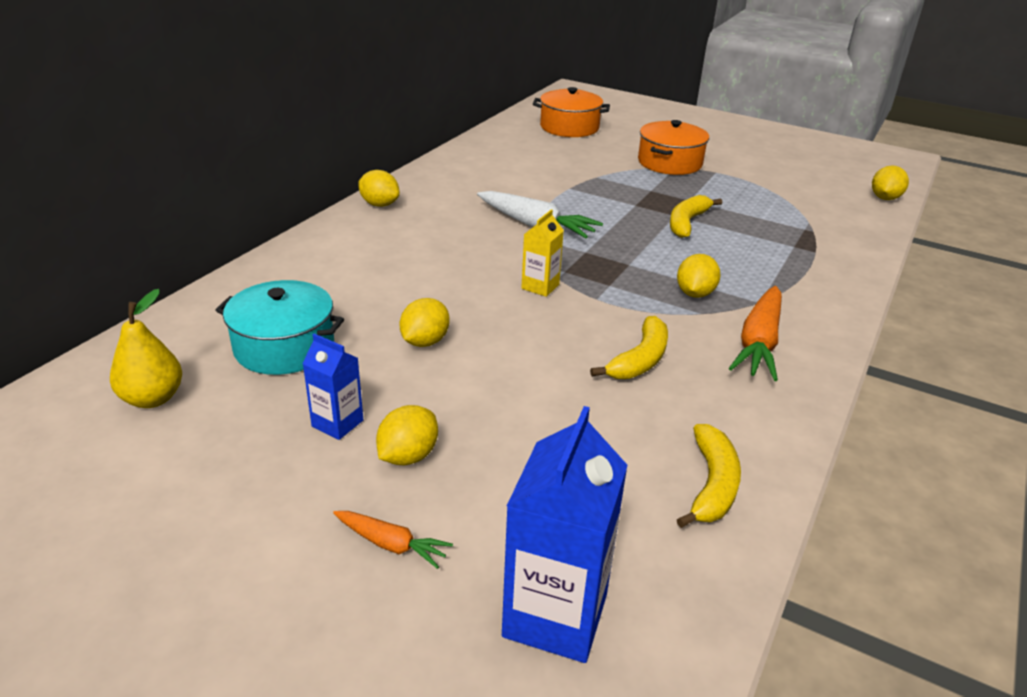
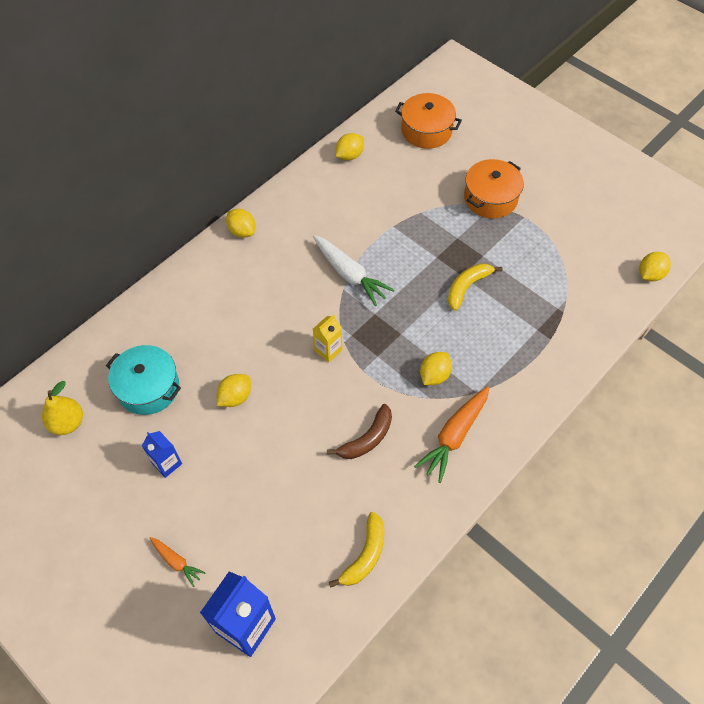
camera: 15 degrees right, 25 degrees up
(408, 456) = (200, 498): yellow lemon -> yellow lemon (349, 155)
(640, 360) = (367, 439): yellow banana -> brown banana

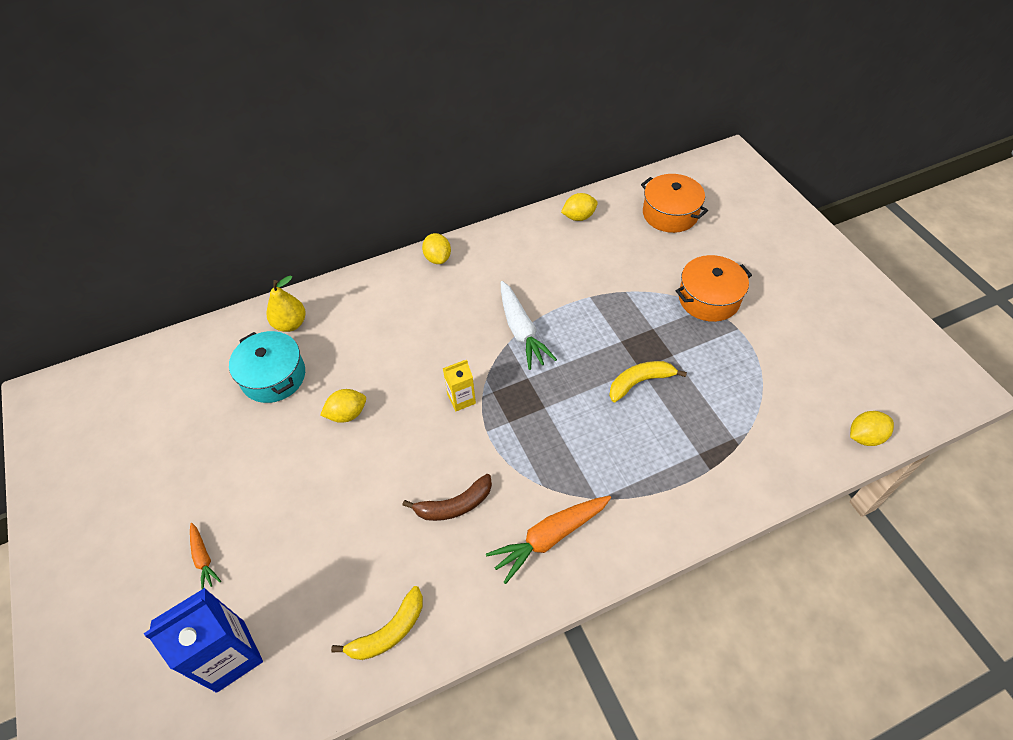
camera: 25 degrees right, 5 degrees down
(67, 423) = (186, 384): yellow pear -> yellow pear (290, 324)
(167, 463) = (249, 456): blue carton -> none
(434, 375) = (559, 463): yellow lemon -> none

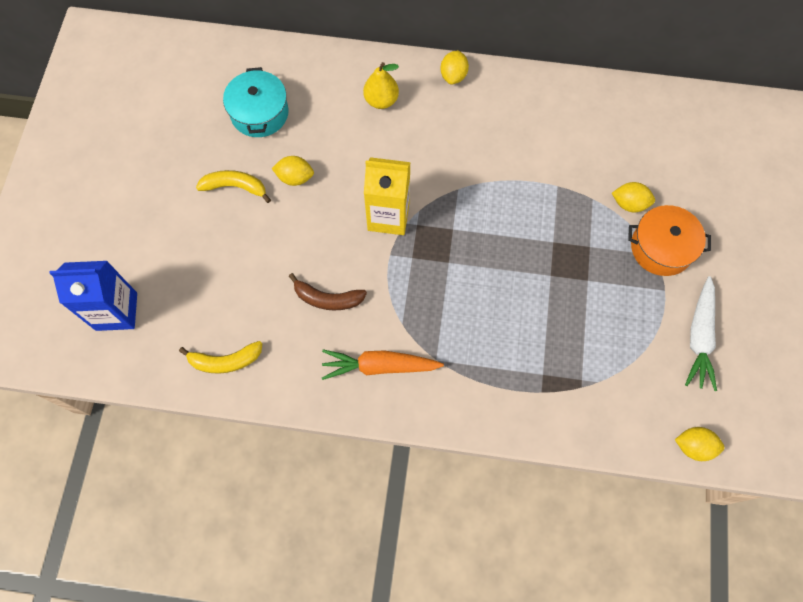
camera: 30 degrees right, 15 degrees up
(203, 558) = (135, 231): orange carrot -> none
(290, 324) = (298, 72): yellow pear -> yellow pear (381, 100)
(461, 399) = (388, 216): yellow carton -> yellow carton, size x1.83
(521, 331) = (477, 184): white carrot -> white carrot (699, 337)
(578, 217) = (606, 102): yellow lemon -> yellow lemon (629, 204)
(640, 382) = (541, 287): yellow banana -> yellow banana (235, 187)
(670, 214) = (694, 145): orange pot -> none

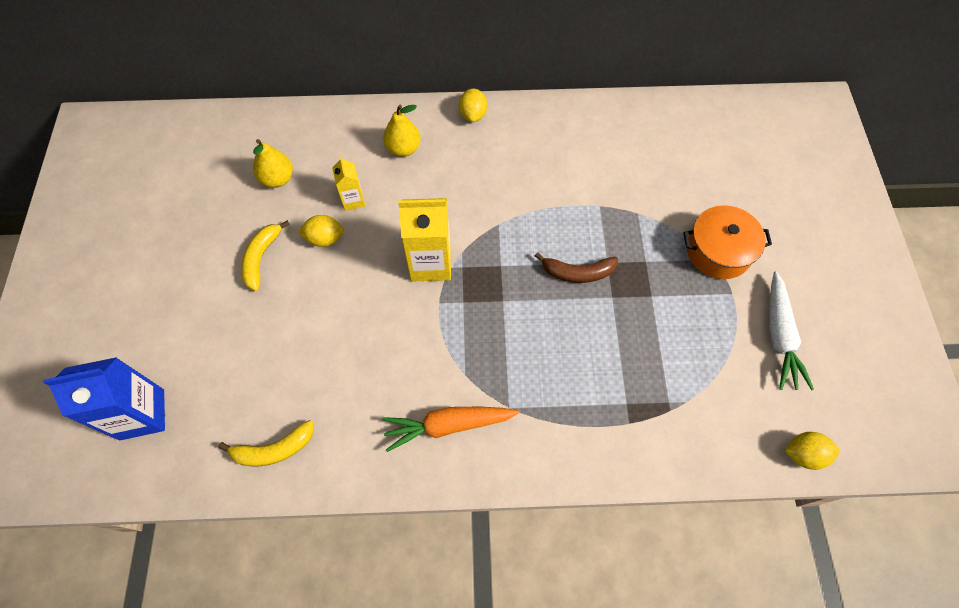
camera: 10 degrees left, 5 degrees down
(235, 187) = (261, 258): yellow banana -> yellow banana turned 75 degrees counterclockwise
(259, 113) = (278, 179): turquoise pot -> yellow pear
(326, 144) = (353, 200): none -> yellow carton
(327, 298) = (379, 360): brown banana -> brown banana (577, 273)
(629, 204) = (676, 212): yellow lemon -> none

